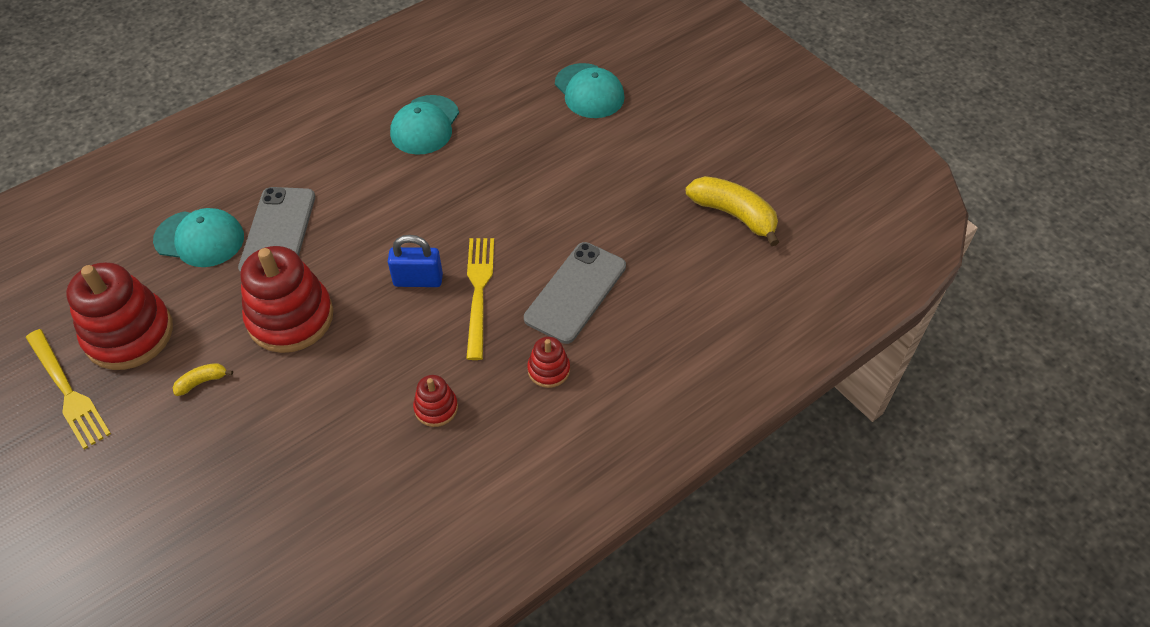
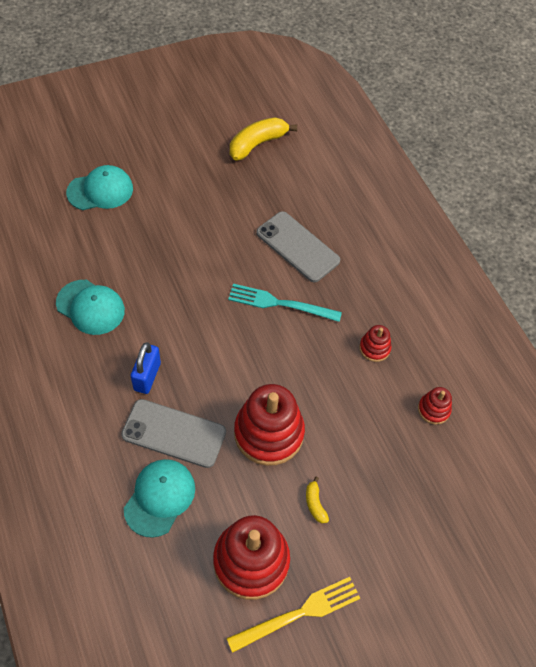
camera: 80 degrees left, 5 degrees up
(418, 280) = (257, 340): blue padlock -> blue padlock (147, 376)
(479, 291) = (280, 303): yellow fork -> turquoise fork
(548, 370) = (358, 277): red stacking toy -> red stacking toy (433, 409)

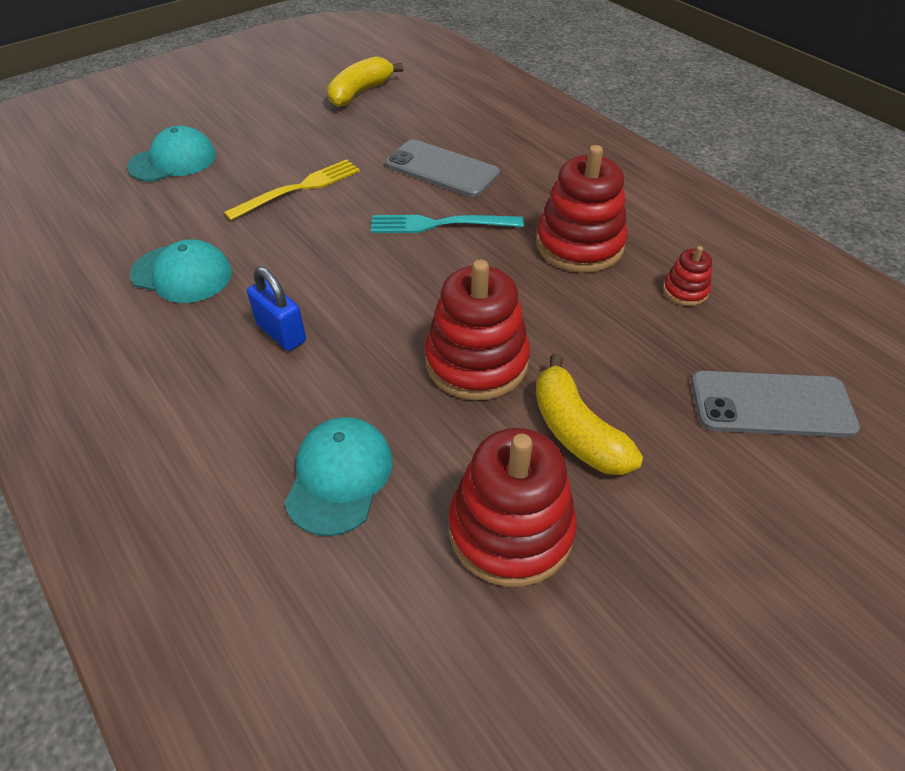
camera: 10 degrees left, 10 degrees down
(147, 376) = (281, 333): blue padlock -> blue padlock turned 45 degrees counterclockwise
(174, 433) = (339, 390): grey phone -> grey phone (771, 404)
(299, 613) = (615, 586): yellow fork -> yellow fork (299, 189)
(315, 504) = (576, 431): yellow banana -> yellow banana, size x2.10
(374, 348) = (579, 245): red stacking toy -> red stacking toy, size x2.09

